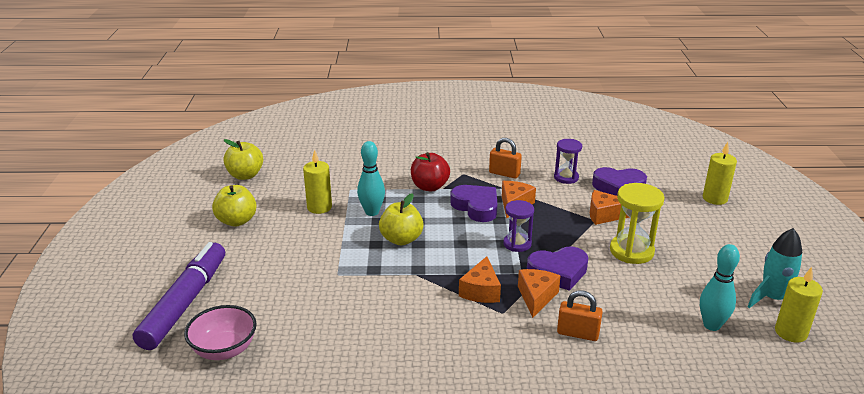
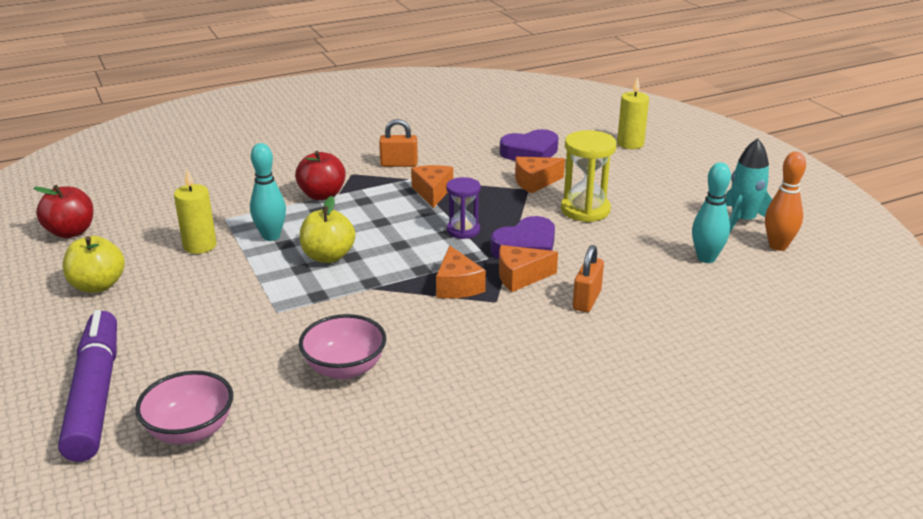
camera: 25 degrees left, 0 degrees up
(245, 175) = (71, 232): yellow apple -> red apple
(354, 335) = (345, 368): none -> pink bowl
(476, 207) = (391, 204): purple heart -> none
(536, 297) = (520, 277): orange cheese -> orange cheese turned 90 degrees counterclockwise
(566, 177) = (469, 154): purple hourglass -> none
(577, 333) = (586, 300): orange padlock -> orange padlock turned 60 degrees counterclockwise
(791, 332) = (778, 246): yellow candle -> orange bowling pin

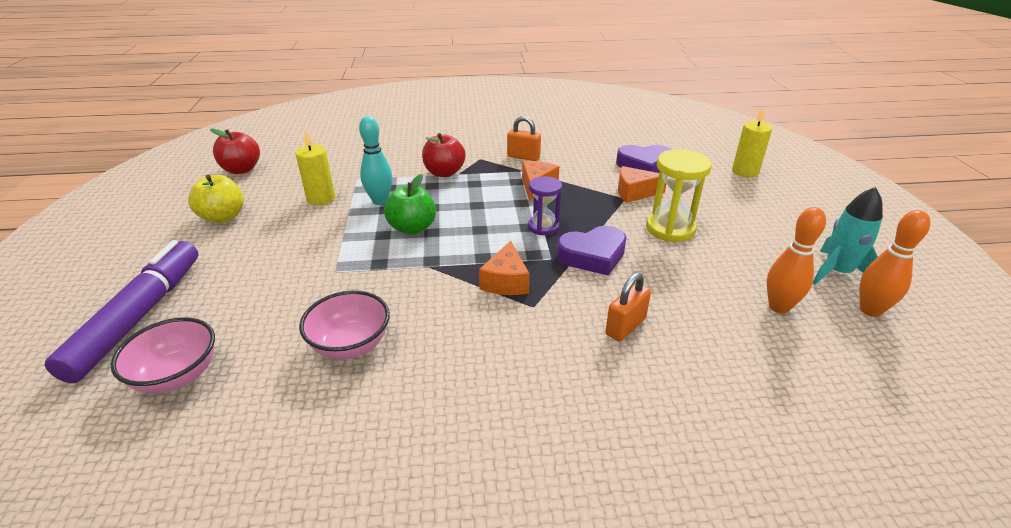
camera: 20 degrees right, 5 degrees up
(328, 256) = (412, 228): yellow apple -> green apple
(520, 277) = (571, 285): orange cheese -> none
(706, 258) = (778, 307): turquoise bowling pin -> orange bowling pin

